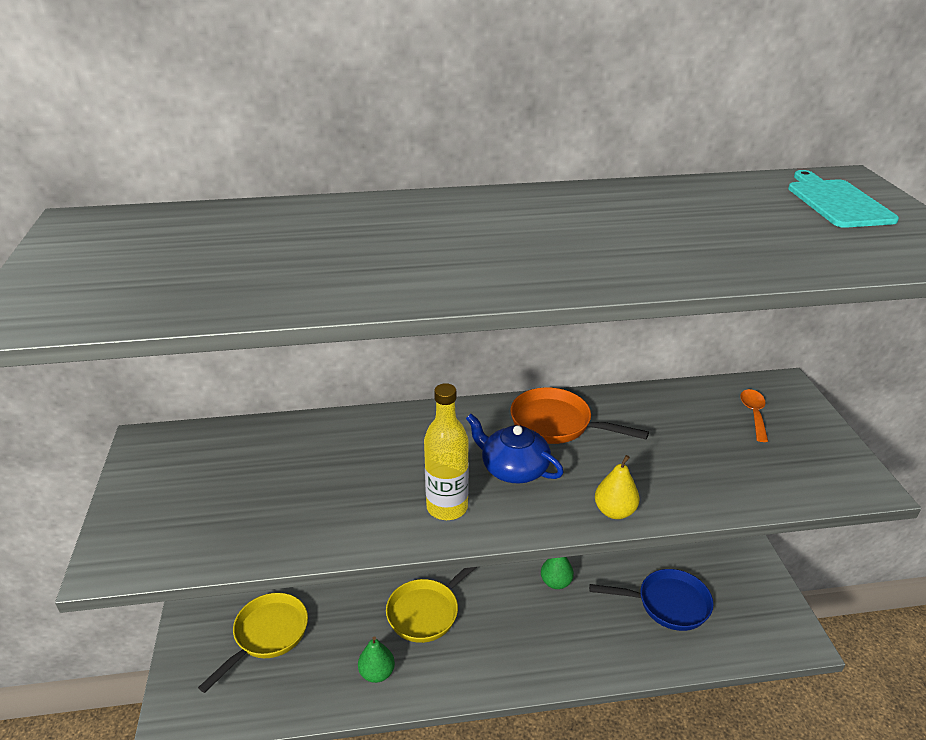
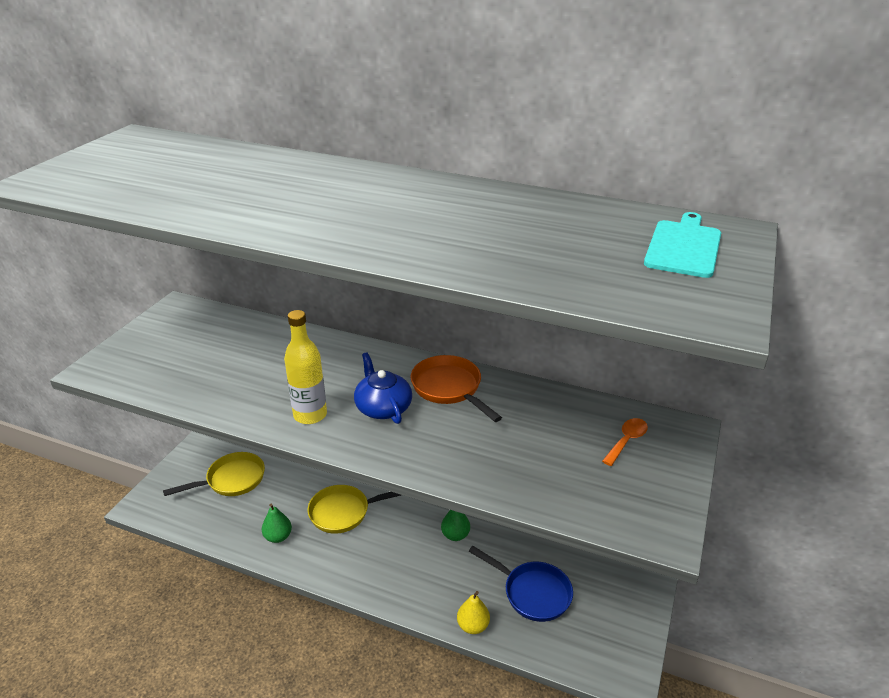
camera: 30 degrees right, 0 degrees up
(614, 511) = (423, 465): yellow pear -> yellow pear (473, 626)

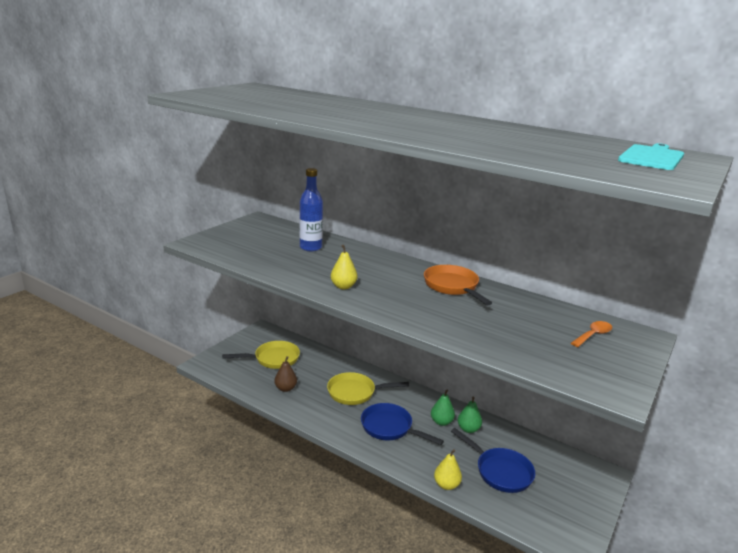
camera: 10 degrees right, 10 degrees down
(255, 523) = (285, 388): none -> brown pear
(256, 349) = (310, 247): none -> blue bottle
(278, 537) = (301, 399): green pear -> green pear (468, 429)
(310, 415) = (343, 286): yellow bottle -> yellow pear
(383, 407) = (399, 290): blue teapot -> none
(394, 557) = (390, 428): none -> blue pan

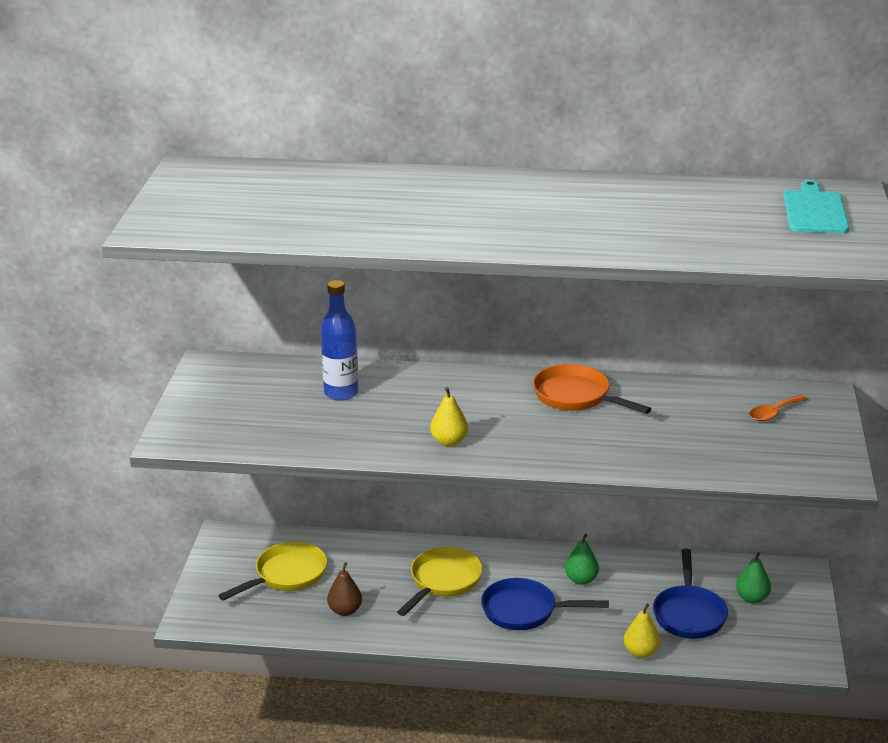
camera: 25 degrees left, 5 degrees up
(355, 392) = (443, 582): yellow pan -> yellow pan turned 150 degrees clockwise
(468, 429) = (619, 577): green pear -> green pear (752, 598)
(500, 471) = (689, 614): blue pan -> blue pan turned 75 degrees clockwise
(593, 335) = (773, 413): orange spoon -> orange spoon turned 150 degrees counterclockwise

